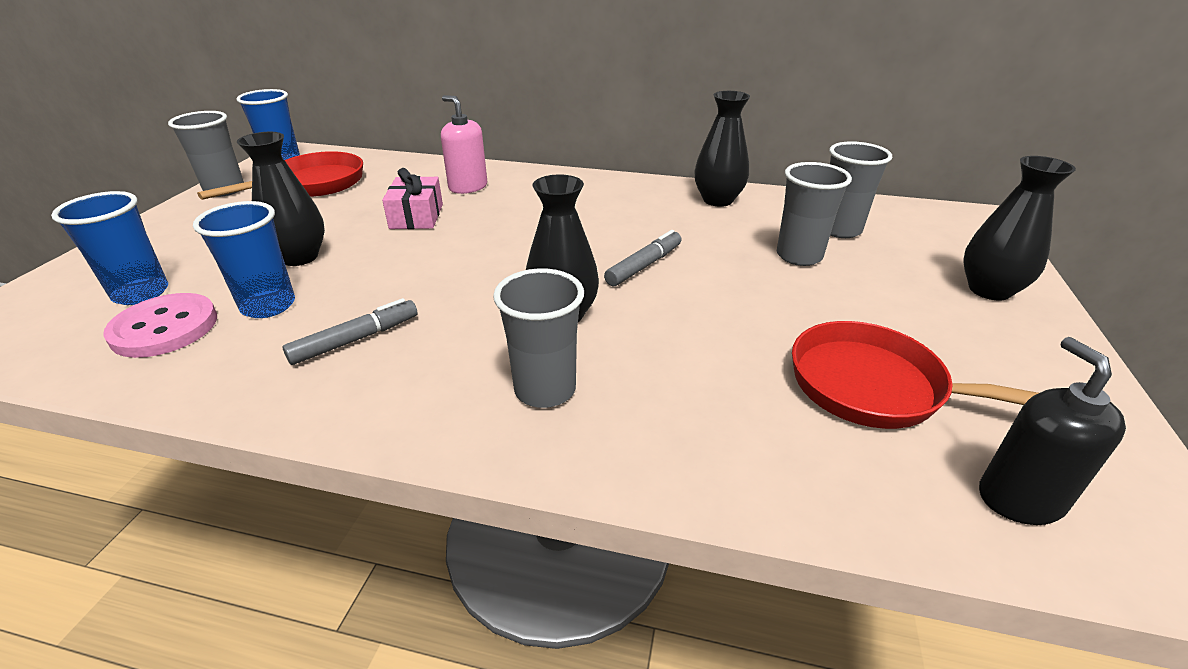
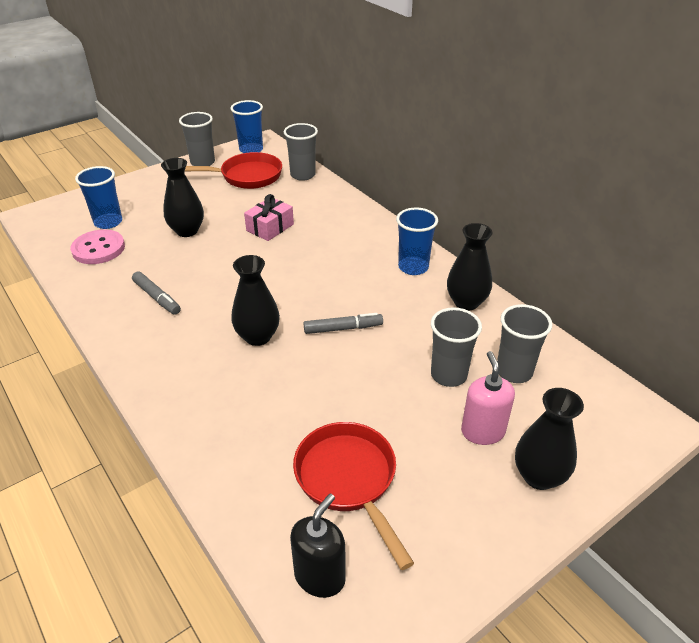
camera: 40 degrees right, 5 degrees up
(268, 306) = (145, 257): blue cup -> blue cup (413, 267)
(356, 340) = (157, 298): grey marker -> grey marker turned 45 degrees clockwise
(468, 187) = (324, 216): pink soap dispenser -> pink soap dispenser (482, 431)
(545, 390) = (197, 374): grey cup -> grey cup (303, 175)

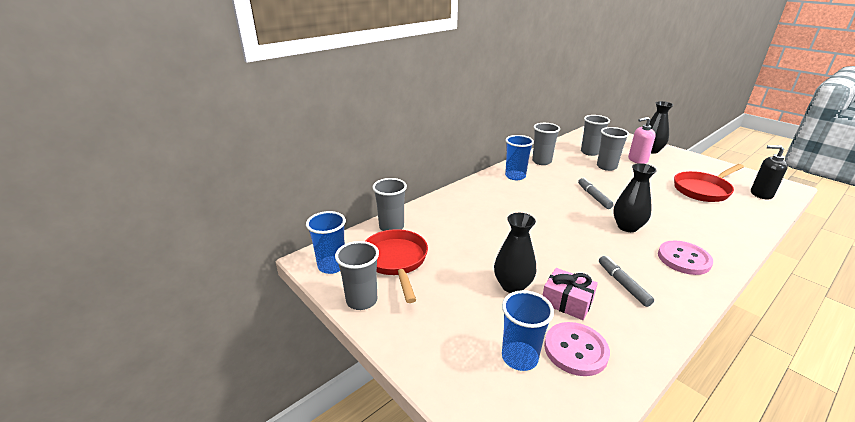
camera: 95 degrees left, 10 degrees down
(157, 298) = (623, 284): grey marker -> grey marker turned 60 degrees counterclockwise
(175, 362) = (683, 259): none -> pink button
(270, 227) = (488, 236): pink gift -> pink gift (567, 302)
(466, 302) = (541, 161): black vase -> grey cup

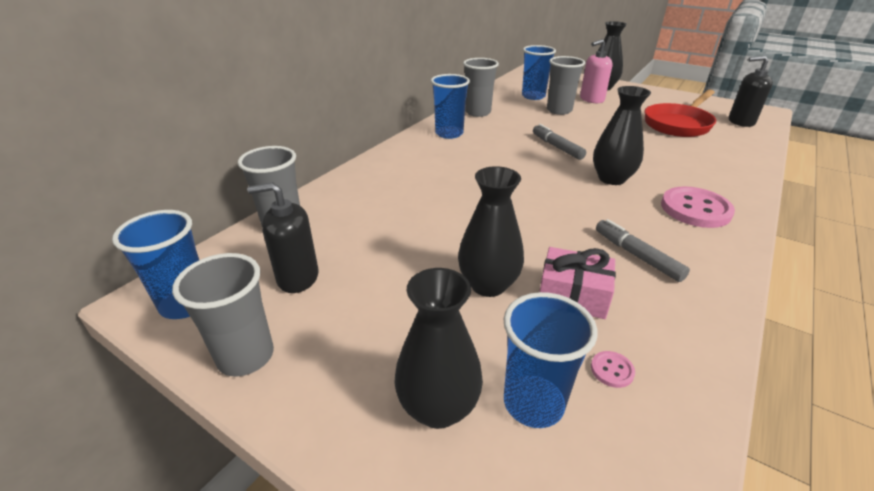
camera: 15 degrees left, 5 degrees up
(396, 261) = (297, 277): red pan -> black soap dispenser
(463, 348) = (438, 407): none -> black vase
(575, 350) = (612, 370): pink button -> pink button, size x0.42
(590, 152) = (533, 96): grey cup -> blue cup

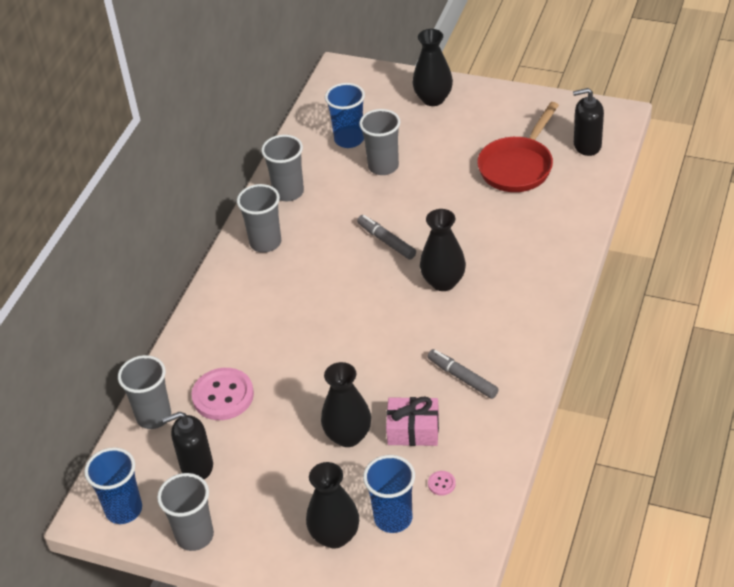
camera: 10 degrees left, 10 degrees up
(449, 133) = (265, 243): blue cup -> grey cup
(591, 99) = (420, 132): pink soap dispenser -> none
(695, 209) = (517, 309): pink button -> pink button (223, 396)

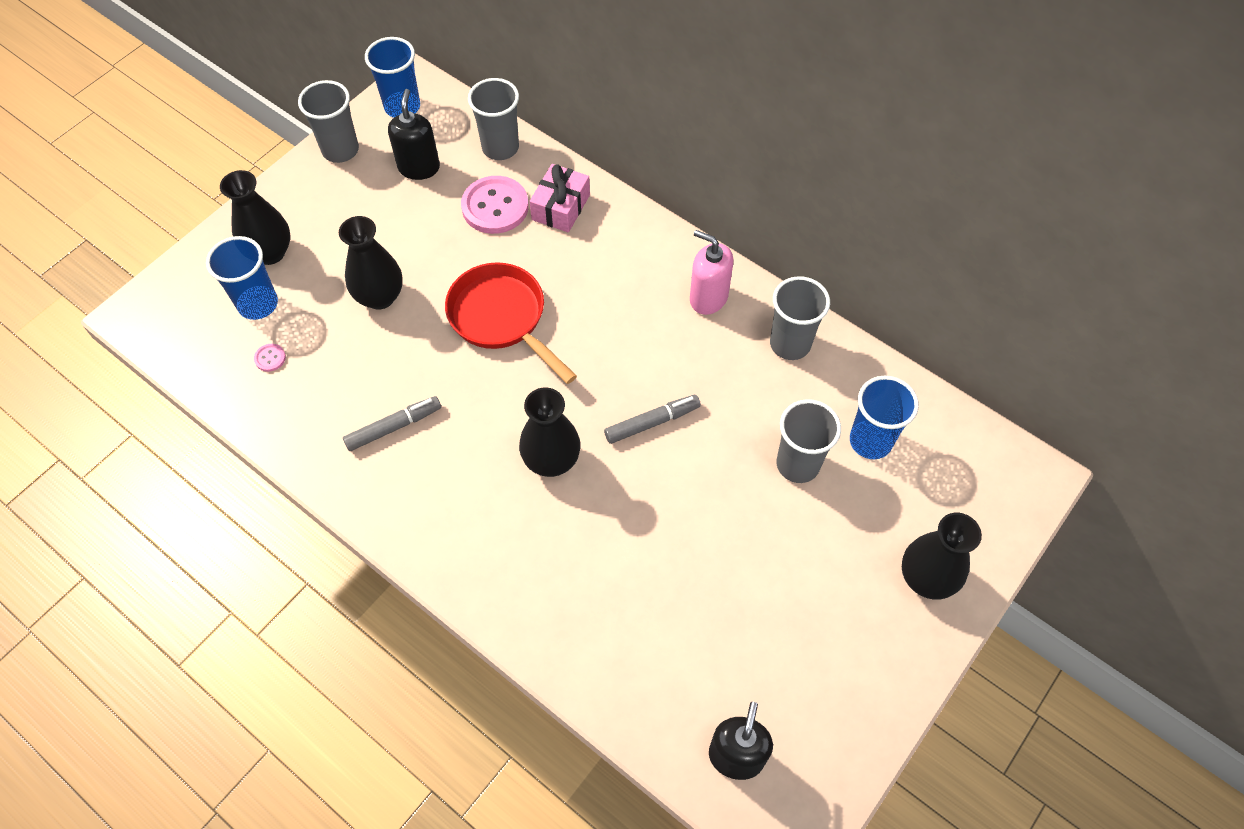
camera: 105 degrees right, 15 degrees up
(265, 243) = (708, 298): grey cup -> pink soap dispenser
(413, 430) = (352, 356): pink gift -> pink gift (560, 207)
(518, 166) = (728, 636): red pan -> red pan (502, 318)

